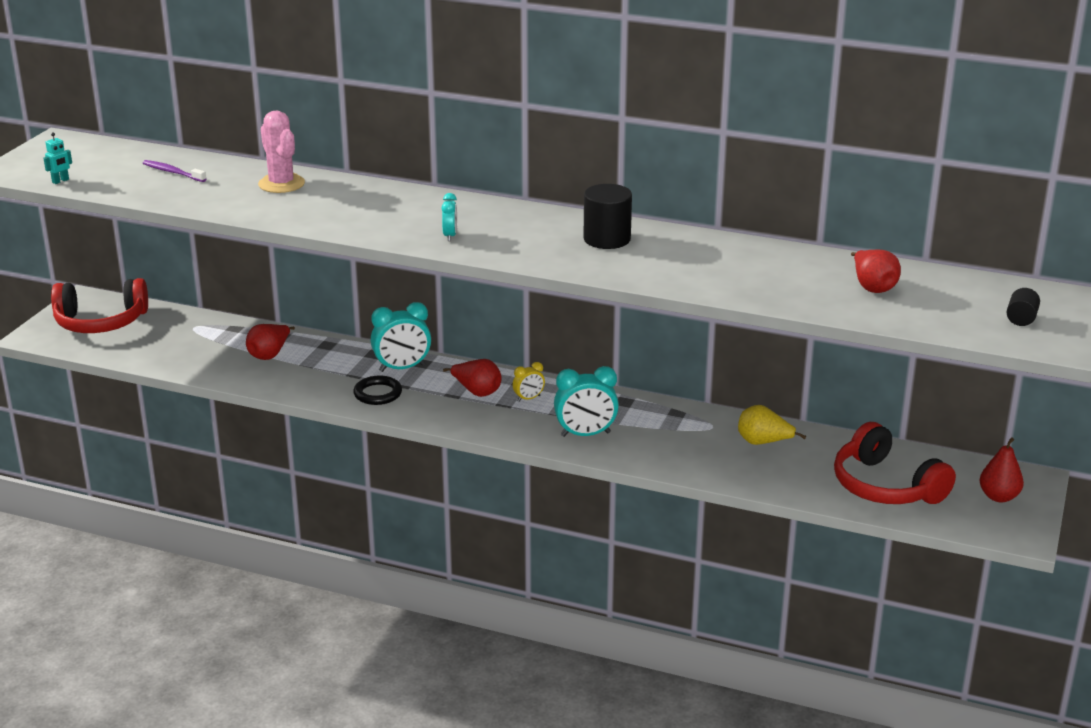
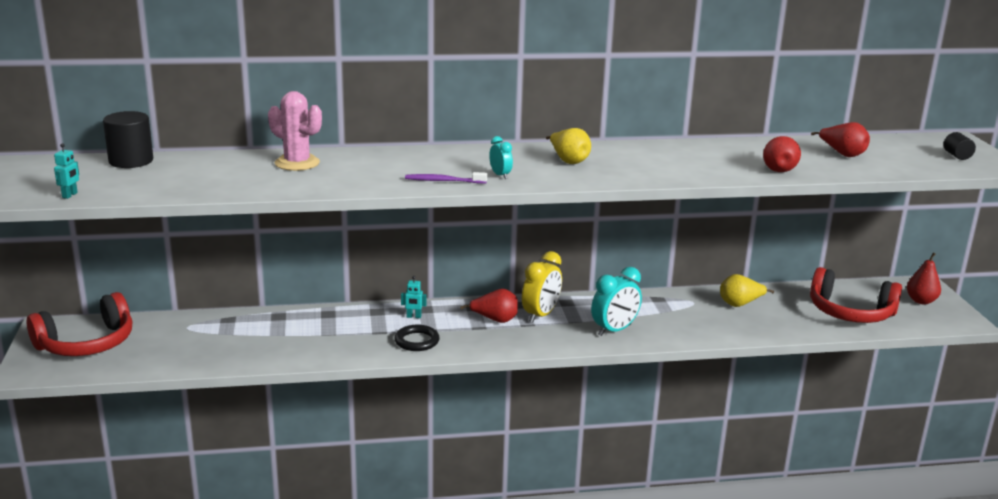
camera: 30 degrees left, 5 degrees down
(173, 172) = (179, 171): purple toothbrush -> purple toothbrush (443, 181)
(270, 355) = (285, 333): red pear -> red pear (778, 168)
(402, 368) = (414, 317): turquoise clock -> turquoise robot
(528, 398) = (540, 315): yellow clock -> yellow clock, size x1.87
(543, 233) = (568, 161): none -> yellow pear
(607, 239) = (621, 157): black cylinder -> black cylinder (131, 161)

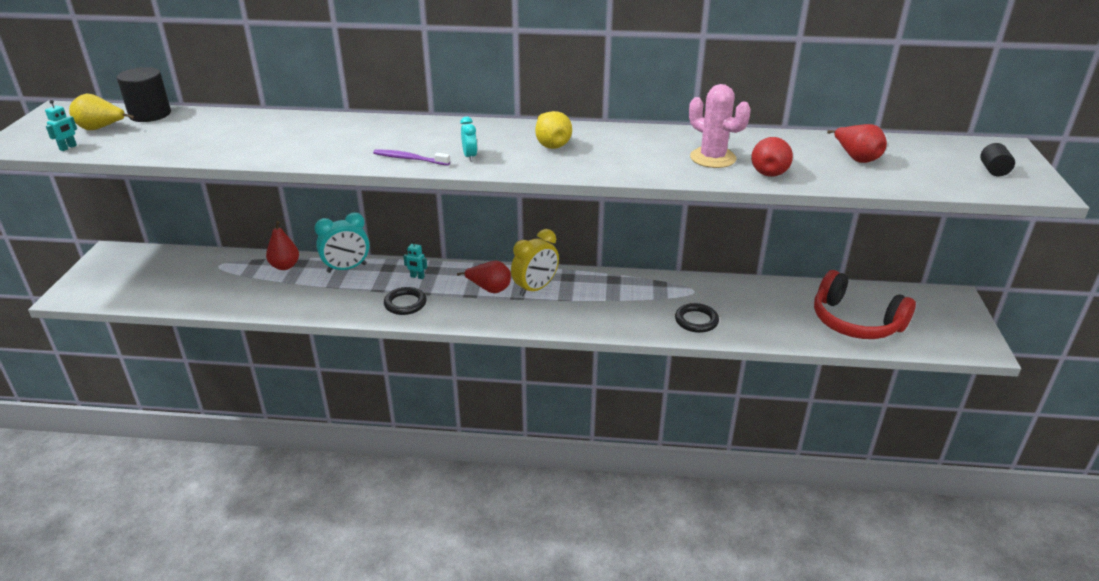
camera: 15 degrees right, 10 degrees up
(87, 343) = (130, 272): red headphones -> none
(297, 163) = (290, 127): pink cactus -> pink cactus (712, 158)
(614, 330) = (597, 314): turquoise clock -> turquoise clock (347, 268)
(710, 326) = (696, 320): none -> black ring
(740, 304) = (741, 299): yellow pear -> yellow pear (101, 128)
(921, 301) = (942, 317): red pear -> red pear (285, 266)

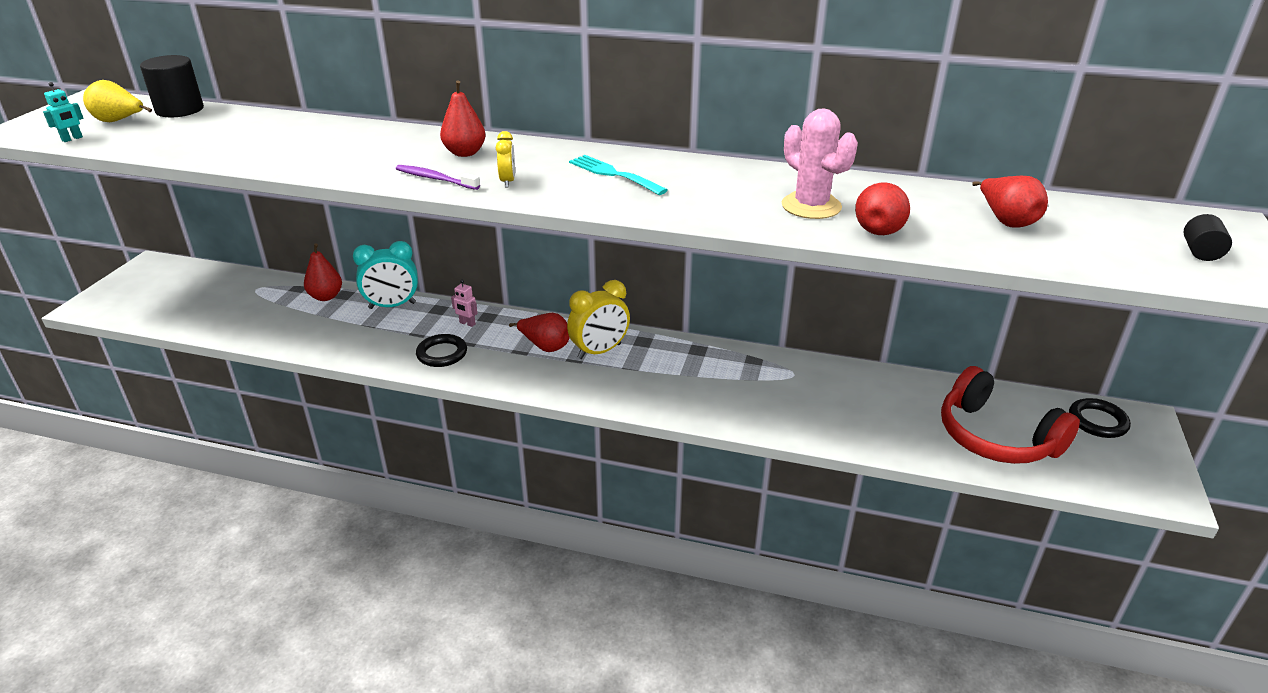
camera: 10 degrees right, 0 degrees up
(417, 277) = (467, 323): turquoise robot -> pink robot
(422, 135) = (465, 153): none -> red pear
(470, 156) = (507, 181): turquoise clock -> yellow clock
(551, 144) = (613, 174): yellow pear -> turquoise fork
(696, 320) = (785, 412): black ring -> black ring (1097, 421)

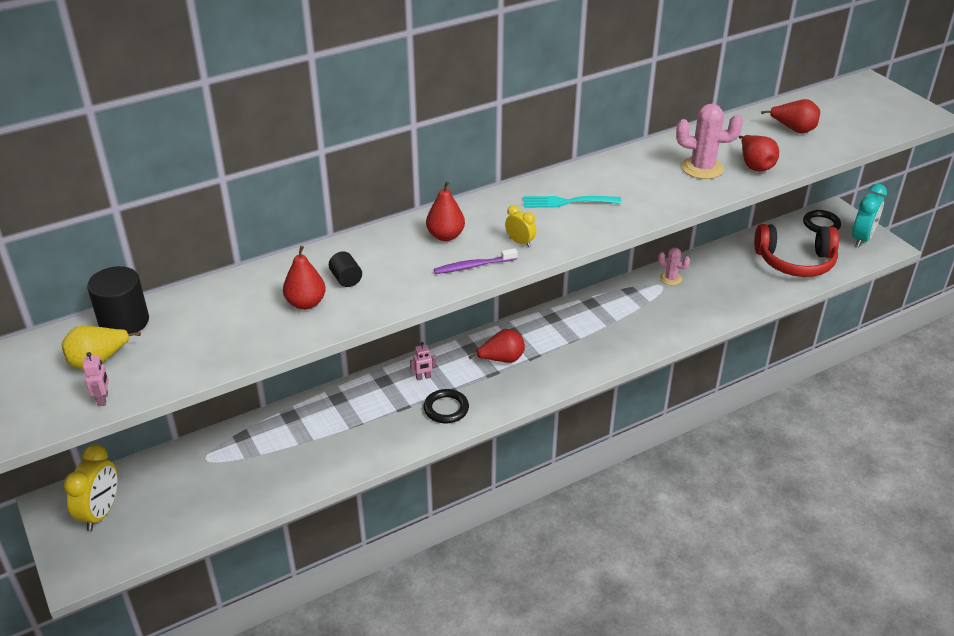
camera: 45 degrees left, 5 degrees up
(72, 139) = (103, 399): turquoise robot -> pink robot
(326, 297) = (279, 427): red pear -> red pear (306, 303)
(392, 306) = (345, 400): turquoise clock -> turquoise clock (862, 238)
(599, 351) = (539, 341): yellow clock -> yellow clock (101, 512)
(814, 373) = (670, 278): none -> pink cactus
(1200, 252) = (884, 108): black cylinder -> black cylinder (346, 279)

